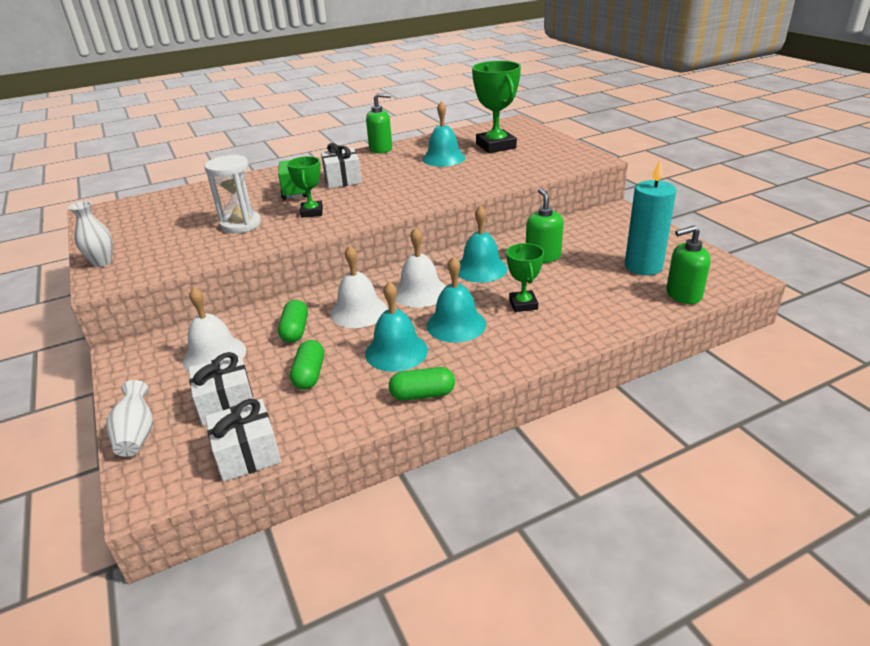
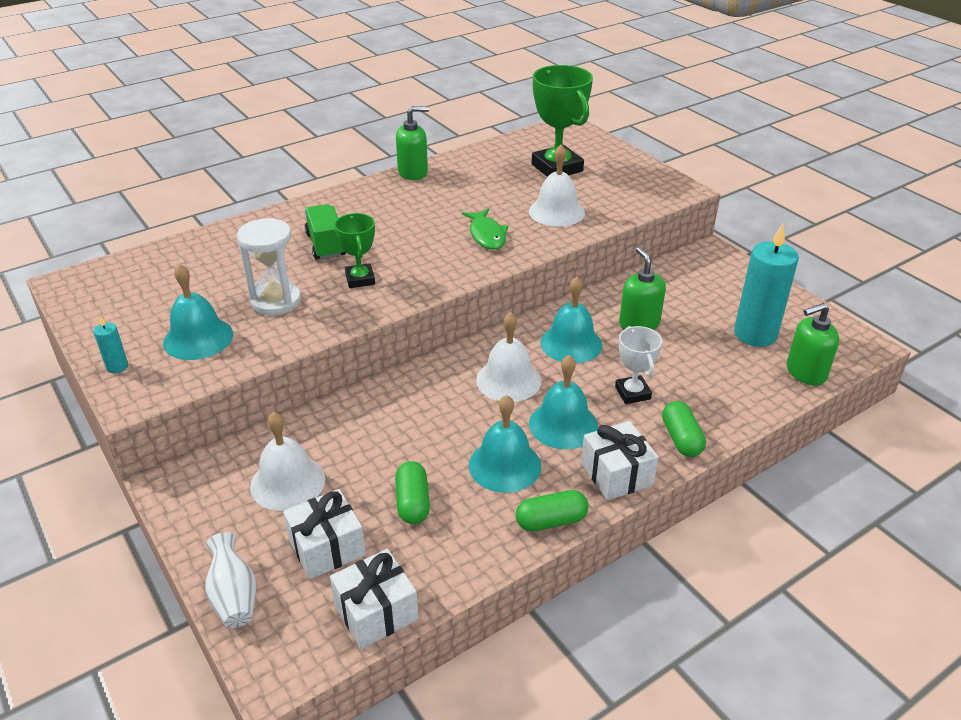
camera: 10 degrees left, 5 degrees up
(102, 262) = (117, 367): white vase -> turquoise candle
(295, 331) = (375, 442): green capsule -> green capsule (681, 439)
(343, 179) = (381, 225): white gift -> white gift (616, 474)
(358, 311) = (443, 411): white bell -> white bell (556, 212)
(423, 186) = (487, 235): none -> green fish
(443, 158) = (498, 188): turquoise bell -> turquoise bell (198, 338)
(523, 304) = (632, 393): green trophy -> white trophy

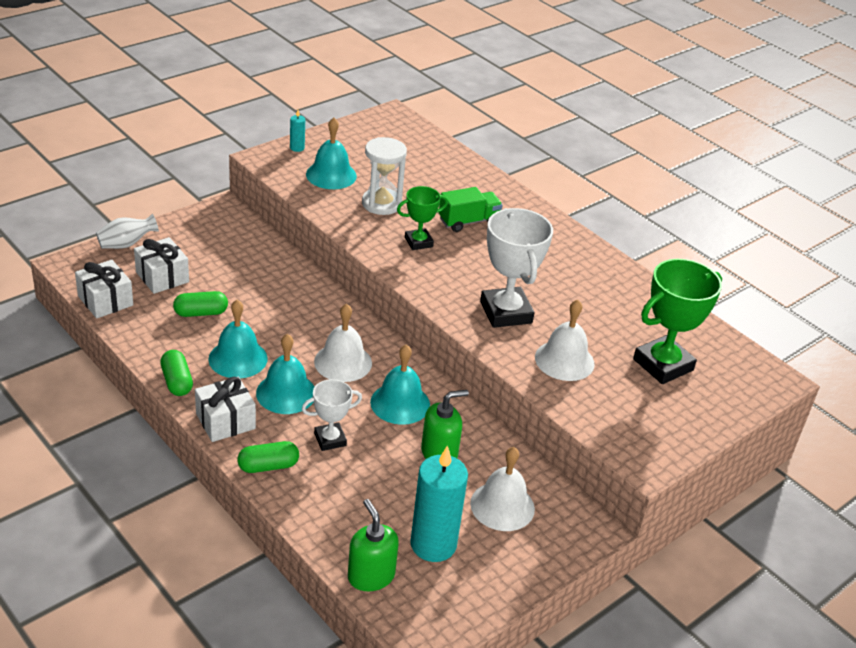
camera: 80 degrees right, 0 degrees up
(287, 482) = (224, 255): white bell -> white bell (502, 506)
(413, 172) = (615, 265): green soap dispenser -> none
(487, 235) = (506, 312): green fish -> white trophy

